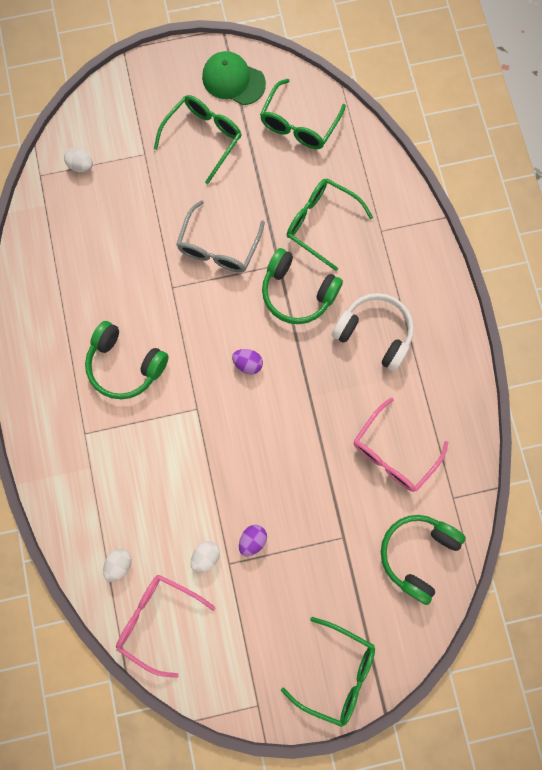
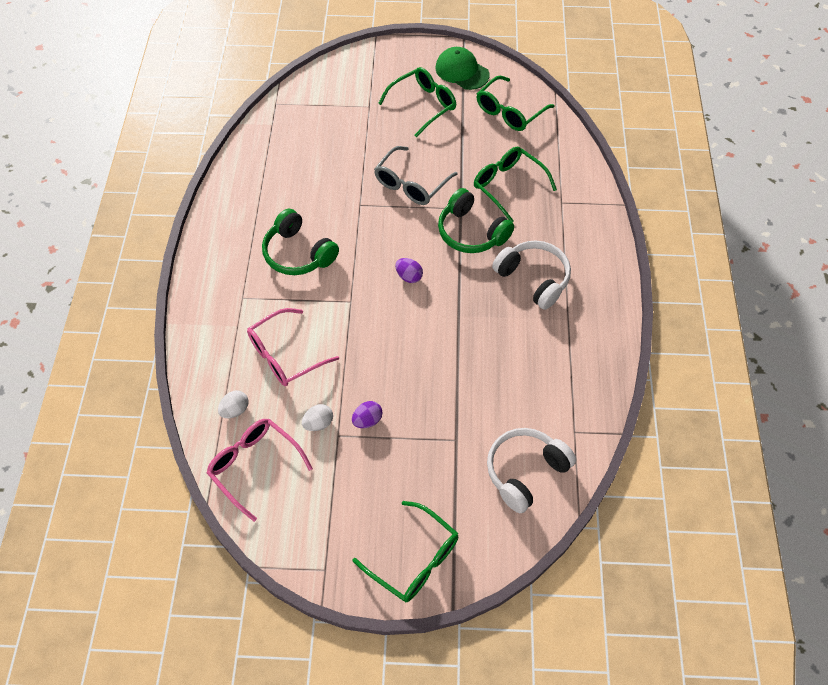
camera: 15 degrees right, 20 degrees down
(81, 166) = (313, 104): white egg -> none
(393, 453) = (525, 379): pink glasses -> pink glasses (285, 355)
(417, 553) = (525, 472): green headphones -> white headphones

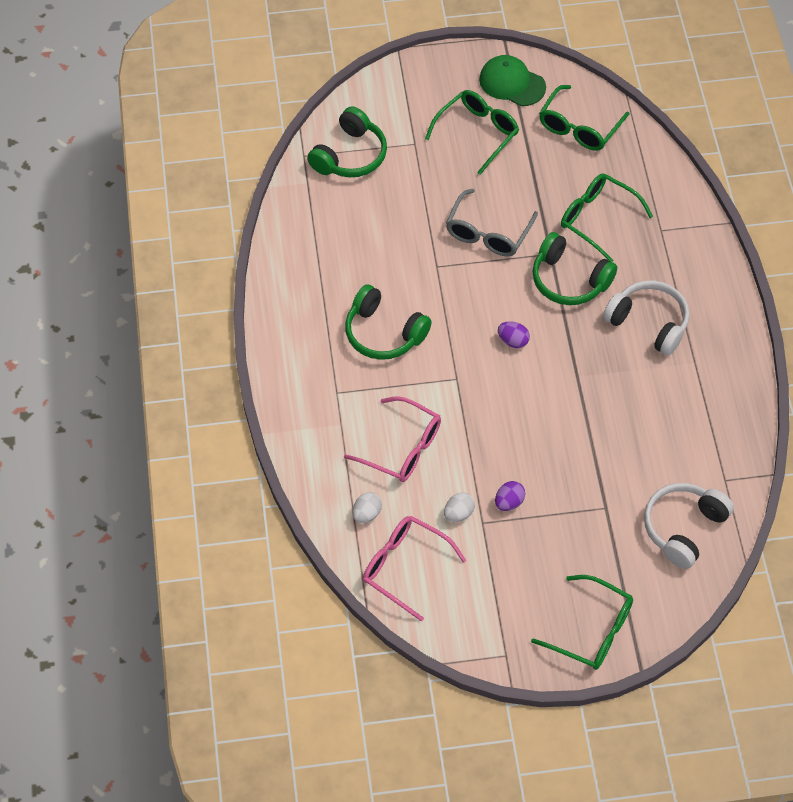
camera: 10 degrees left, 0 degrees up
(285, 355) = (402, 448): pink glasses -> pink glasses turned 105 degrees counterclockwise
(313, 108) = (350, 155): none -> green headphones

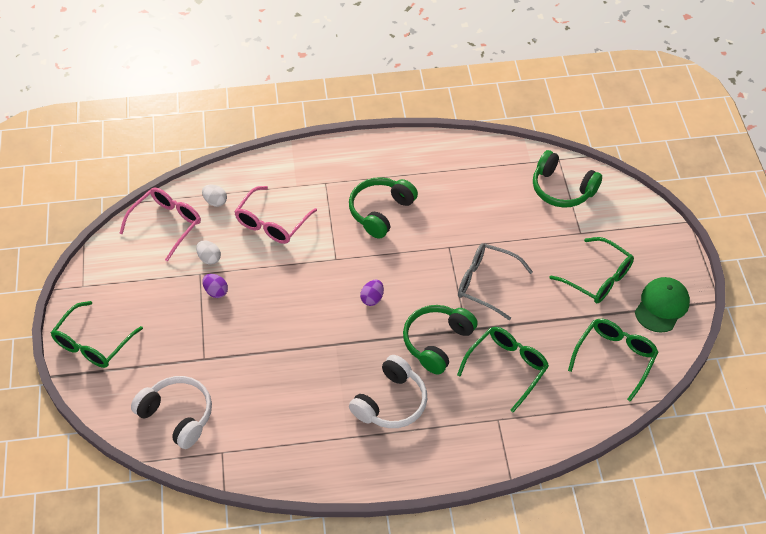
camera: 90 degrees right, 5 degrees down
(579, 127) = (615, 358): green glasses -> green glasses turned 90 degrees clockwise

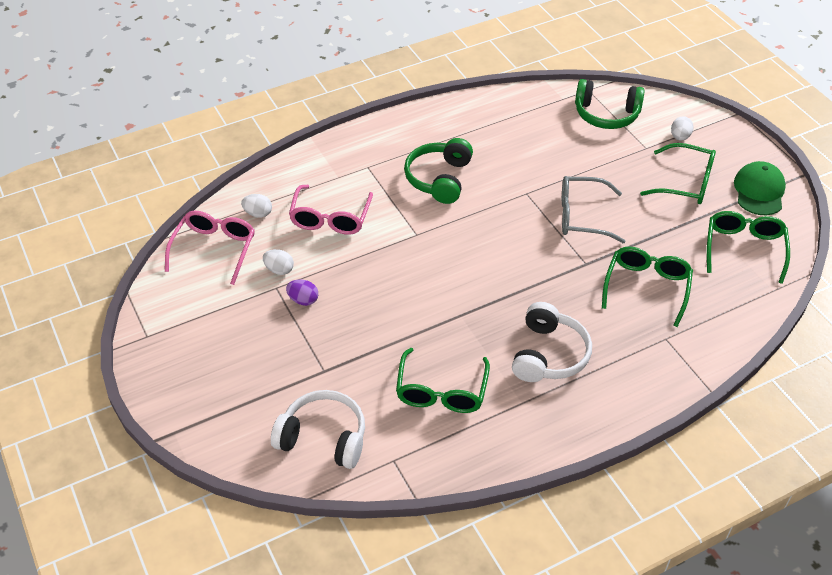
camera: 20 degrees left, 5 degrees down
(93, 344) = (188, 392): green glasses -> green glasses (441, 391)
(372, 298) = (475, 261): purple egg -> none
(437, 342) = (564, 284): green headphones -> none
(618, 230) = (679, 137): none -> white egg

